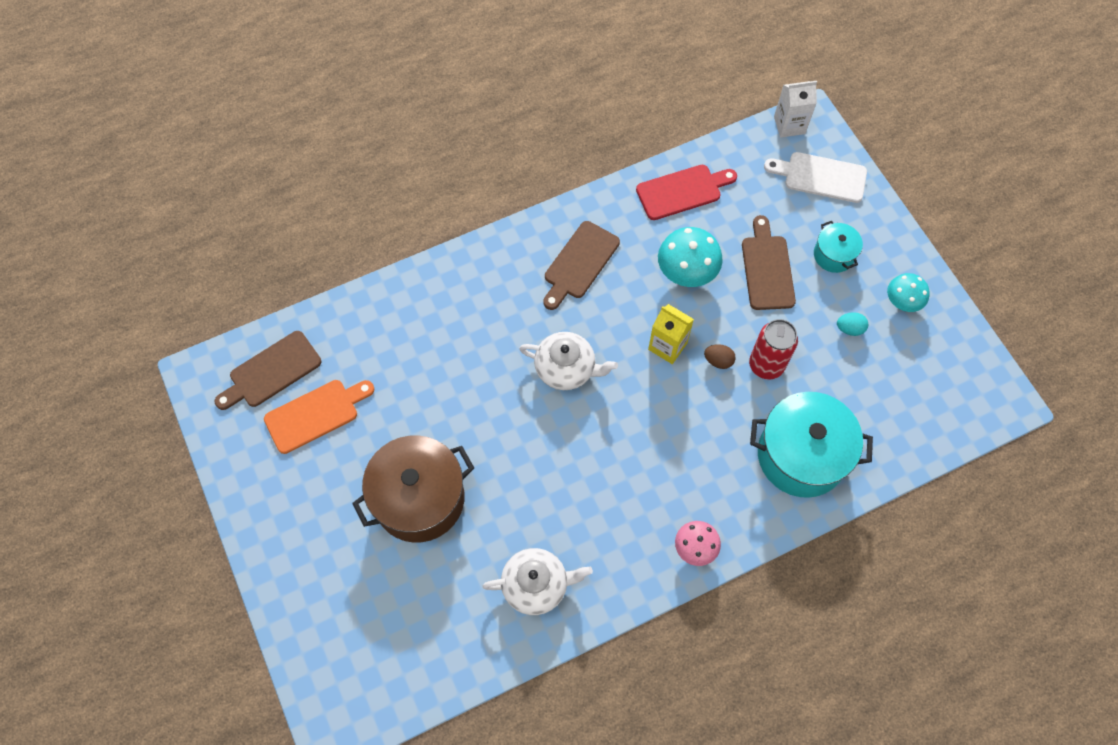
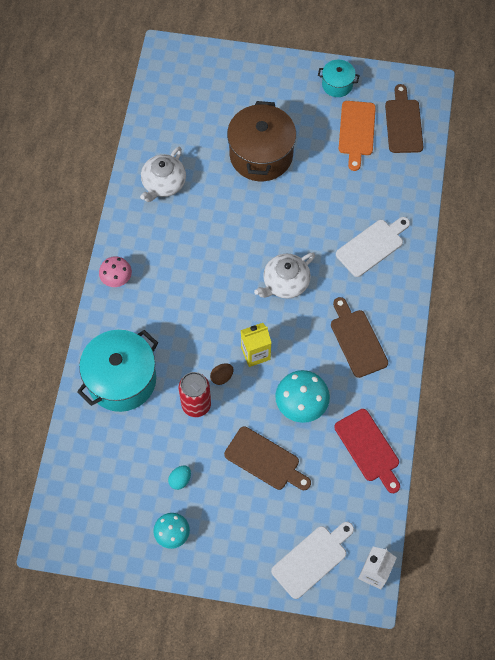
camera: 125 degrees right, 0 degrees up
(459, 311) = (372, 246): none -> white cutting board
(682, 191) = (368, 448): red cutting board -> red cutting board turned 45 degrees counterclockwise
(834, 255) = (242, 515): turquoise pot -> turquoise pot (337, 85)

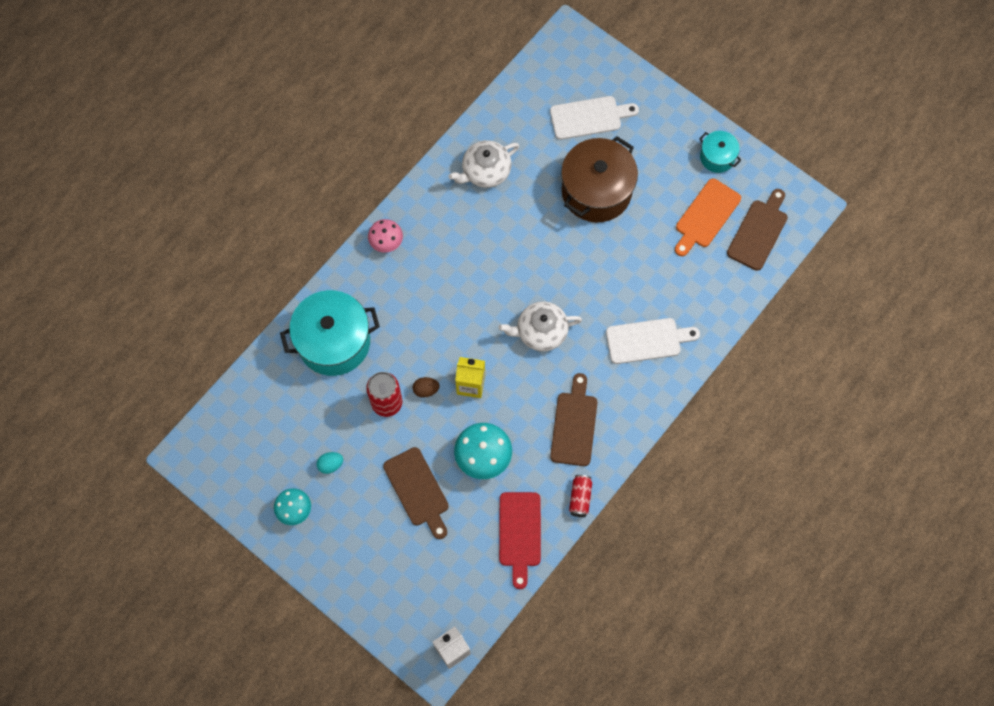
camera: 30 degrees right, 5 degrees up
(312, 559) = (404, 605): white cutting board -> white cutting board (589, 117)
(397, 394) = (580, 498): none -> red can

